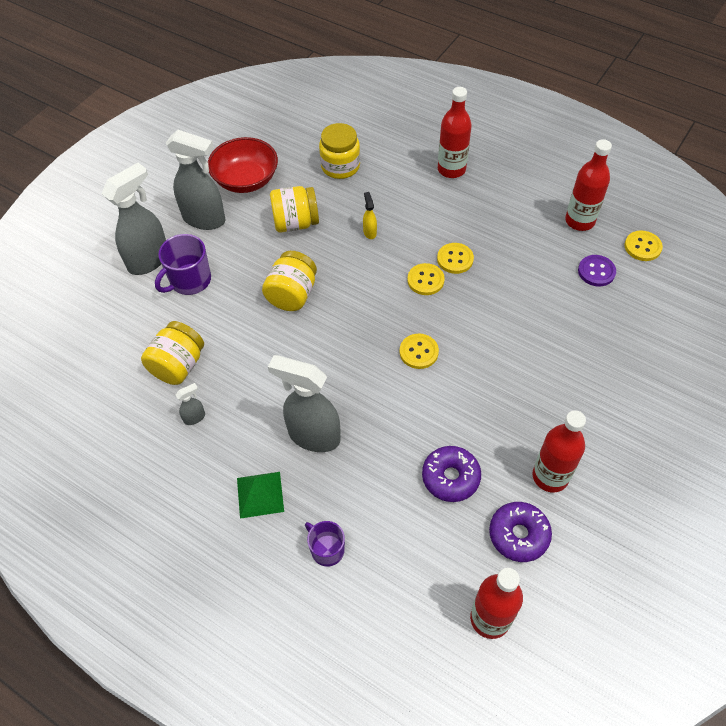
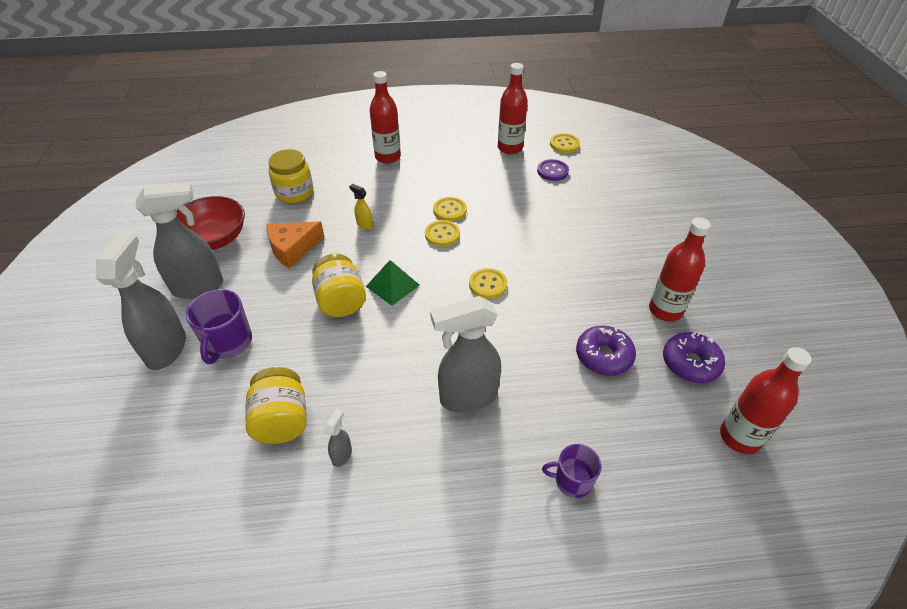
camera: 40 degrees left, 10 degrees down
(260, 494) = (469, 478): green pyramid -> green pyramid (392, 285)
(295, 223) = (293, 248): yellow jar -> orange cheese

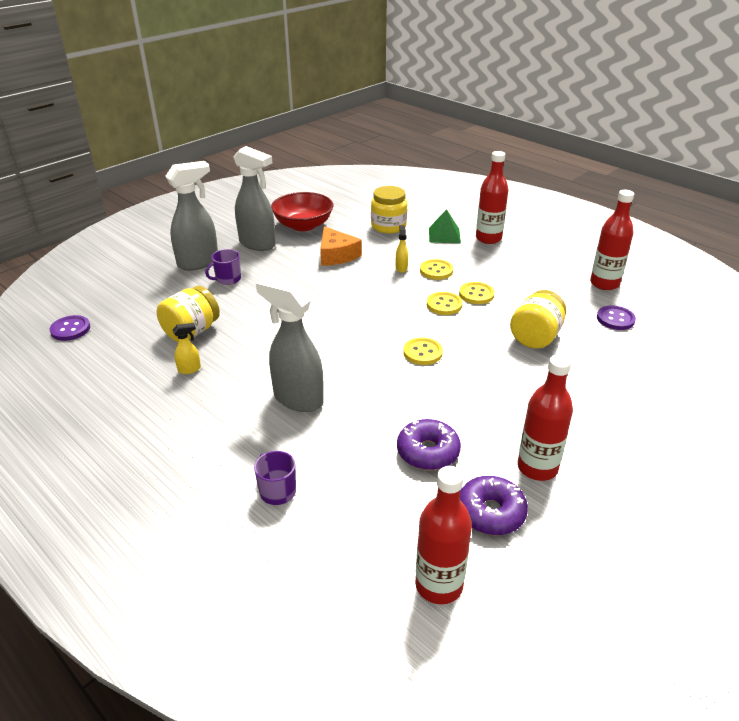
camera: 50 degrees right, 10 degrees down
(140, 533) = (70, 329): none -> purple button
(228, 343) = (227, 279): purple mug -> purple mug, size x0.66
(293, 248) = (336, 255): orange cheese -> orange cheese turned 135 degrees counterclockwise
(341, 301) = (315, 299): yellow jar -> yellow jar (535, 337)
(342, 455) = (190, 369): grey spray bottle -> yellow spray bottle
(392, 285) = (359, 311): green pyramid -> green pyramid (444, 235)
(564, 144) = (665, 308): yellow button -> yellow button (436, 271)

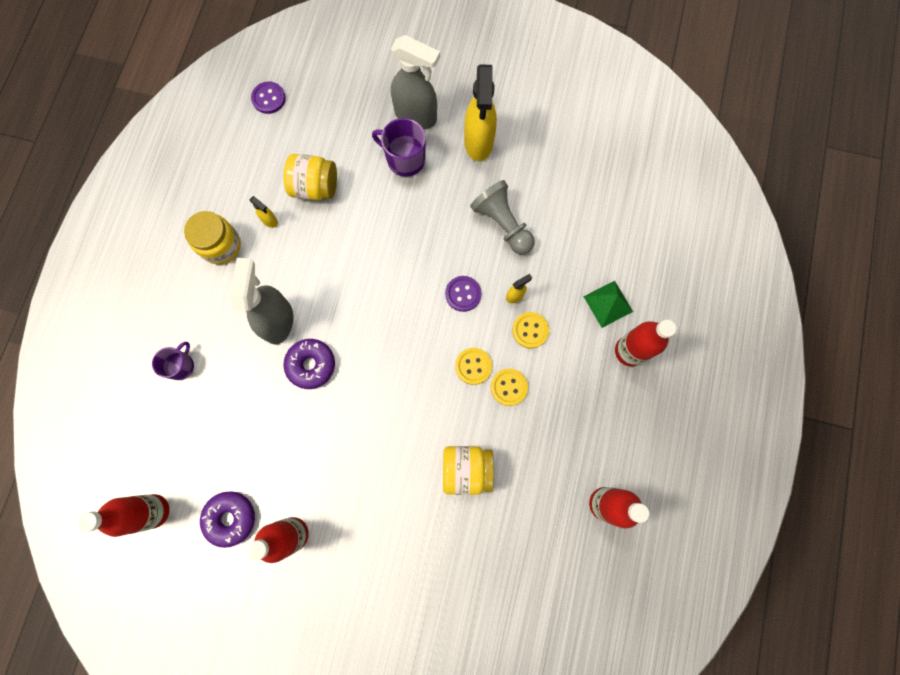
camera: 60 degrees right, 40 degrees up
(227, 279) = (405, 159): purple mug -> purple mug, size x1.52
(258, 244) = (478, 143): grey spray bottle -> yellow spray bottle
(303, 225) = (540, 159): red bowl -> none
(336, 255) = (502, 224): orange cheese -> grey pawn
(388, 226) = (591, 240): yellow jar -> yellow jar (221, 246)
(422, 352) = (388, 383): yellow button -> none
(428, 452) = (269, 447): purple donut -> purple donut (311, 365)
(615, 319) = (540, 534): purple button -> purple button (463, 294)

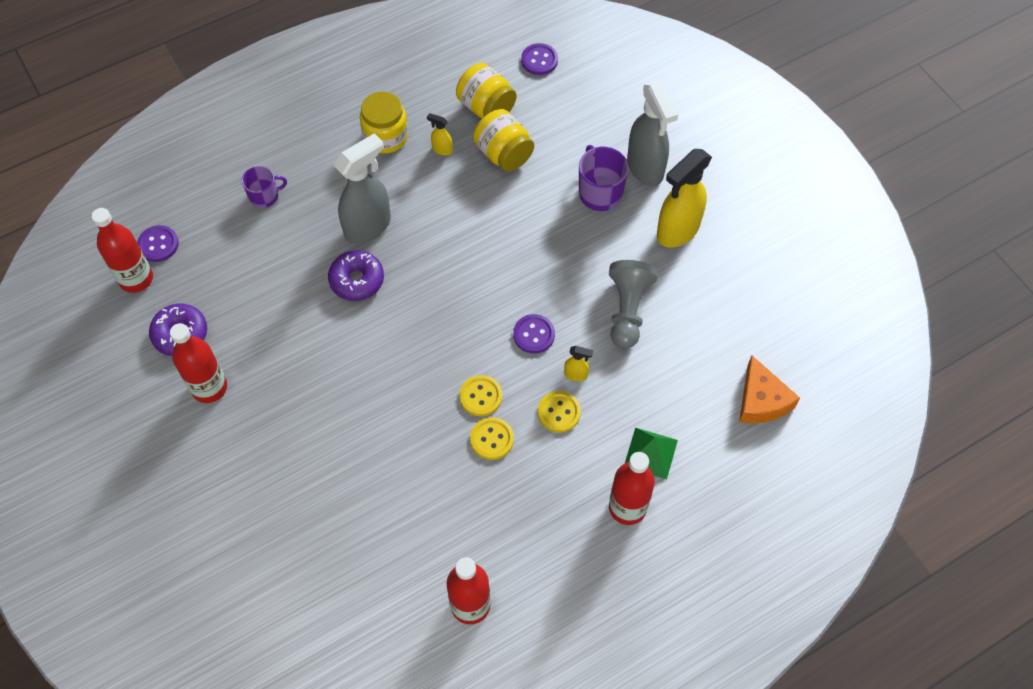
camera: 45 degrees right, 15 degrees down
(142, 472) = (158, 244): none -> purple button
(270, 221) = (442, 149): yellow spray bottle -> yellow spray bottle turned 120 degrees clockwise
(466, 470) = (388, 468): yellow jar -> yellow jar (486, 107)
(635, 210) = (761, 400): none -> orange cheese

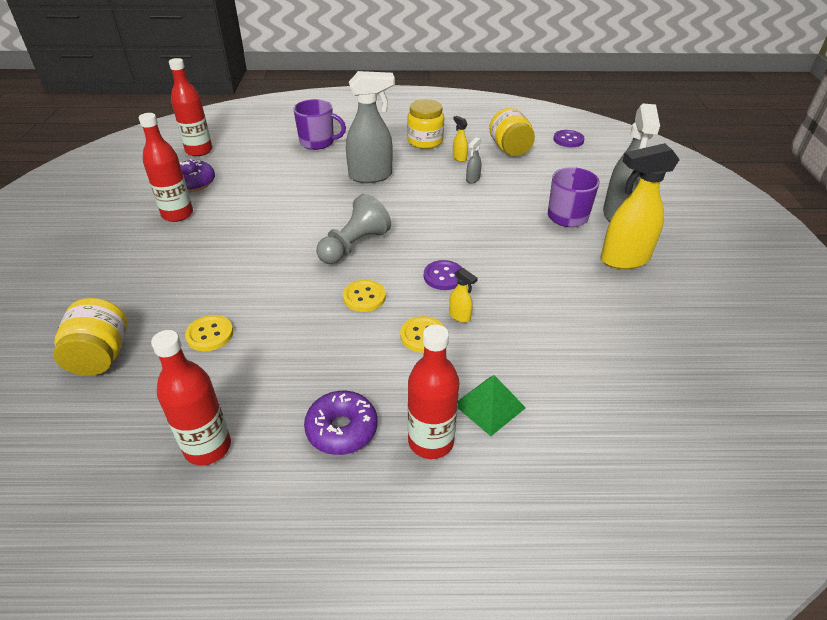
camera: 30 degrees right, 20 degrees down
(158, 244) = (230, 141): purple button -> none
(264, 196) = (318, 142): purple mug -> purple mug, size x1.52
(357, 280) = (335, 198): purple donut -> purple donut (342, 429)
(477, 180) = (472, 179): none -> grey spray bottle
(492, 439) = (347, 329): yellow button -> yellow button (210, 334)
(503, 154) = (504, 173): yellow jar -> yellow jar (101, 356)
(627, 310) = (541, 292): grey pawn -> grey pawn (354, 245)
(761, 400) = (642, 415): orange cheese -> none

